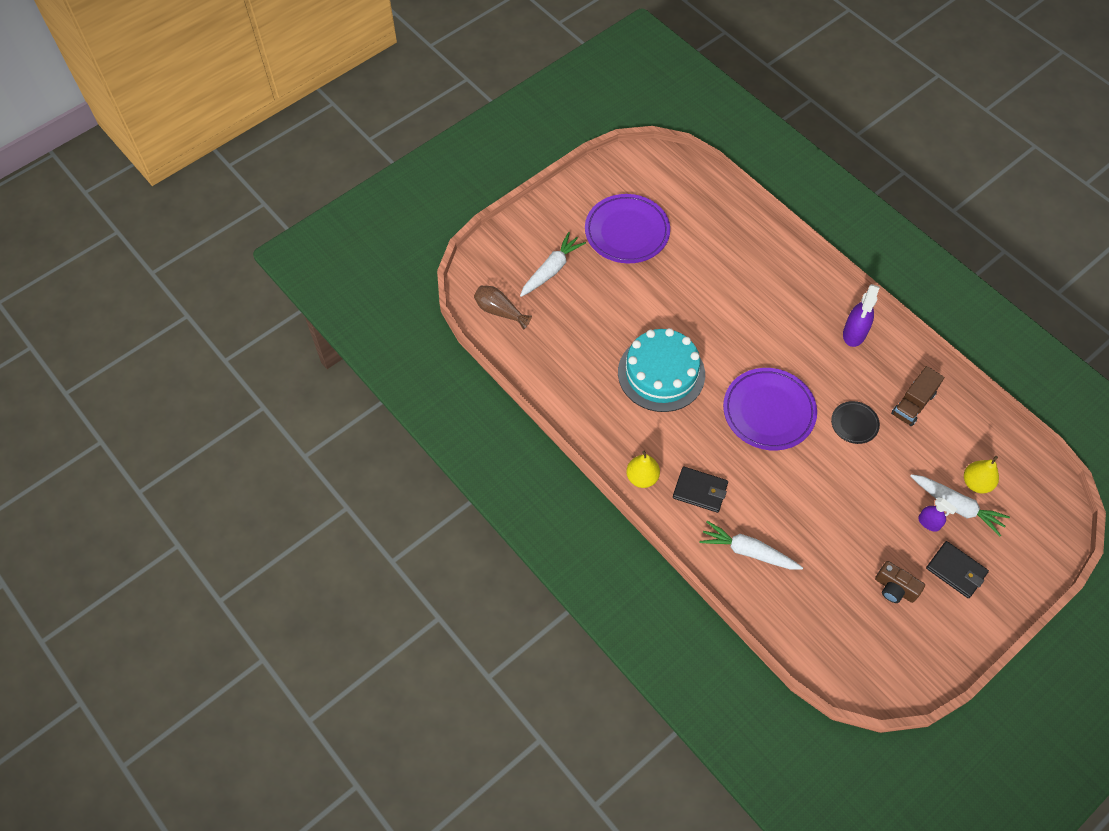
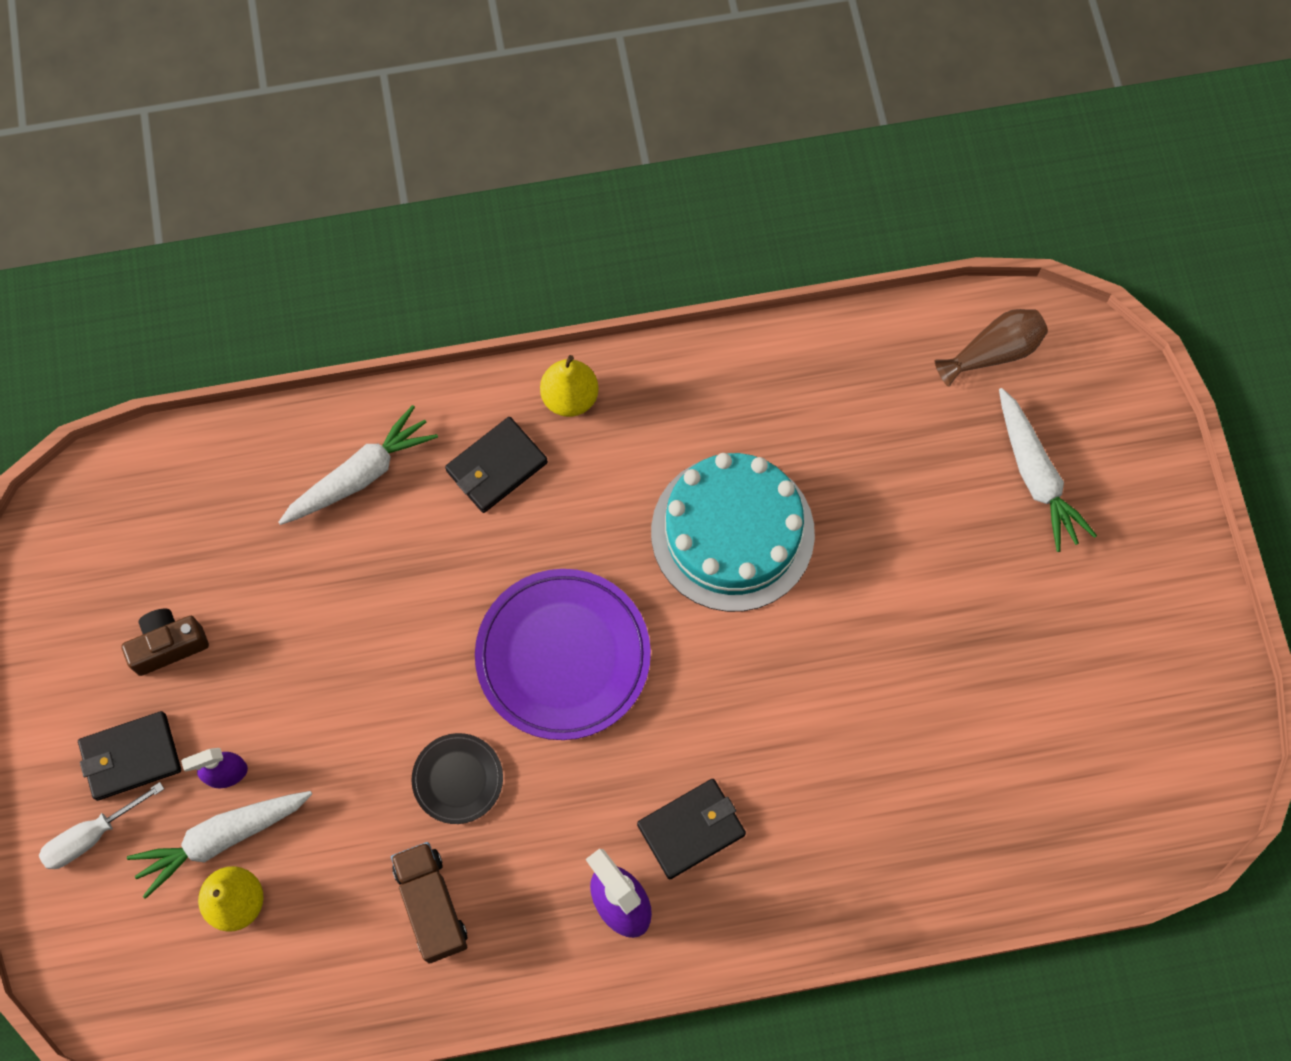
camera: 120 degrees right, 10 degrees up
(627, 232) = (1052, 646): purple plate -> none
(803, 323) = (691, 829): none -> black wallet
(1002, 565) = (90, 836): none -> white screwdriver

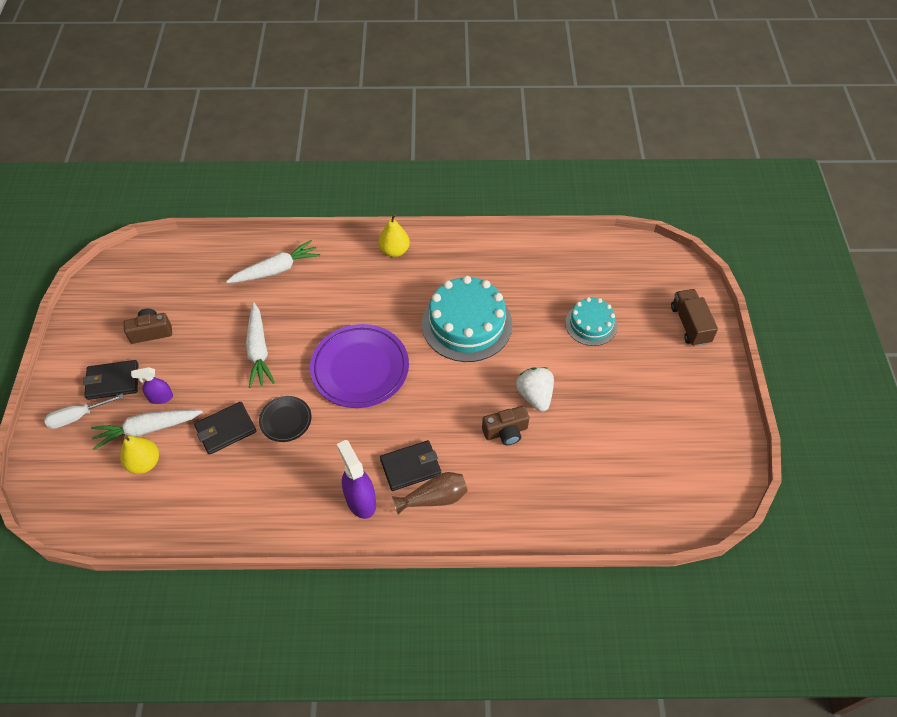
camera: 10 degrees right, 15 degrees down
(431, 905) = (252, 483): brown truck -> brown truck (690, 324)
(496, 467) = (348, 276): black wallet -> black wallet (226, 429)
(838, 735) = (505, 432): none -> brown camera
(876, 658) = (534, 396): none -> white strawberry
(951, 497) = (591, 324): none -> turquoise cake
(993, 353) = (625, 261): brown vase -> brown vase (434, 498)
(1035, 476) = (639, 321): white carrot -> white carrot (258, 350)

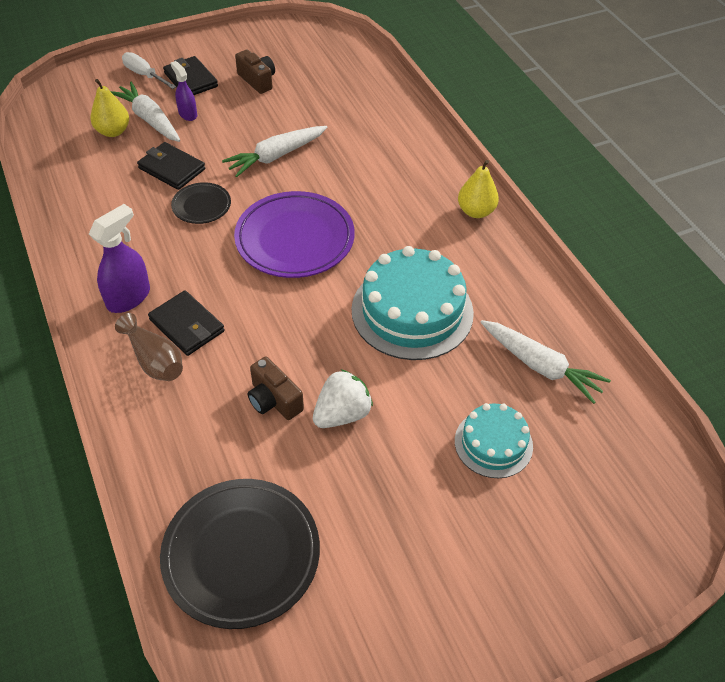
camera: 65 degrees right, 5 degrees down
(276, 270) = (385, 131): white carrot -> white carrot (540, 366)
(619, 489) = (241, 555): none -> black plate
(690, 324) = (574, 575): brown truck -> none

